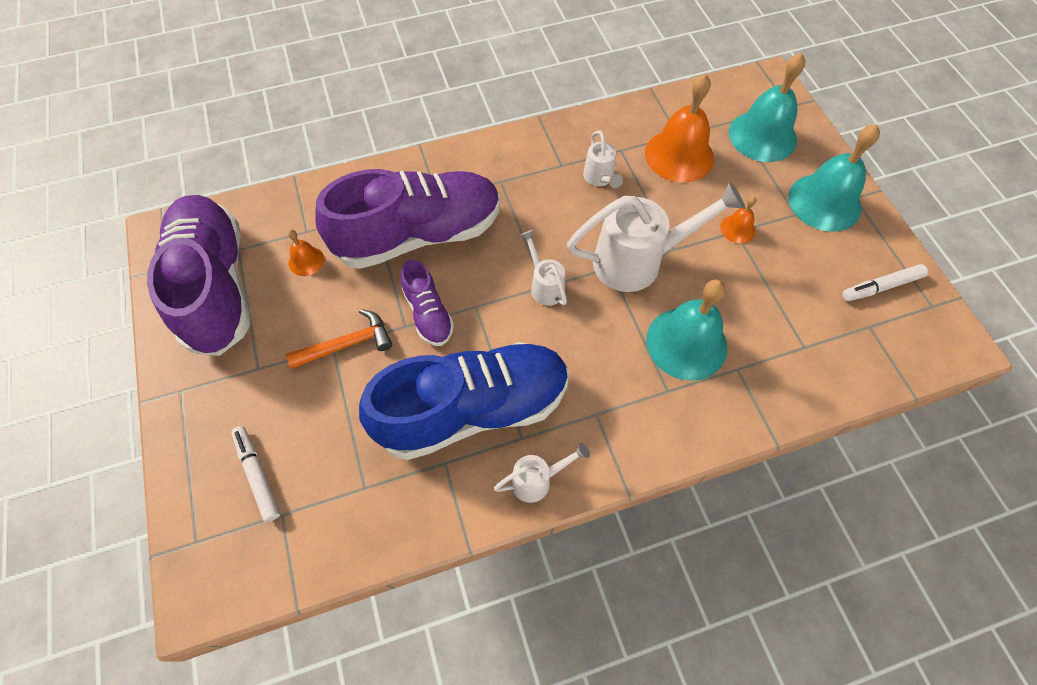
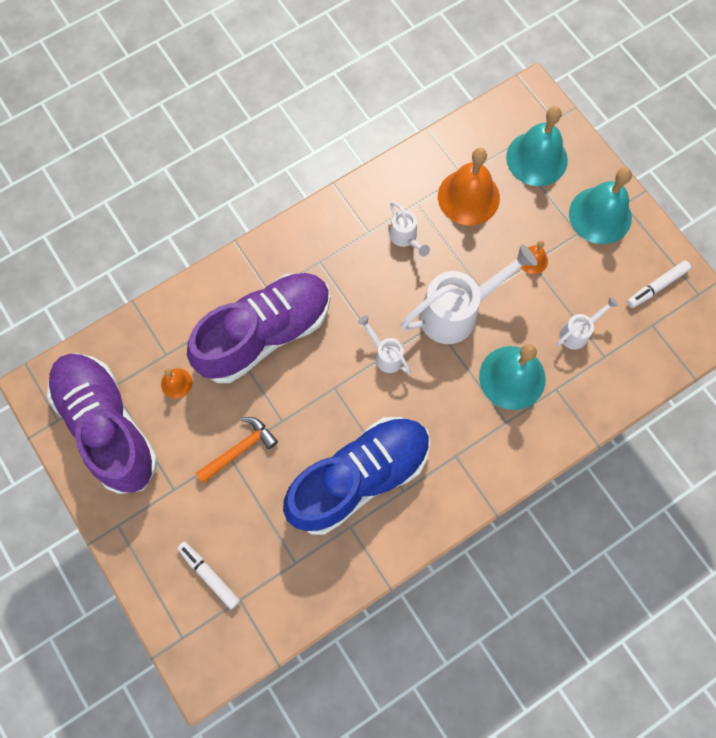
camera: 15 degrees left, 10 degrees up
(428, 314) = (297, 405): purple shoe -> none
(538, 480) = (425, 520): white watering can -> white watering can (578, 332)

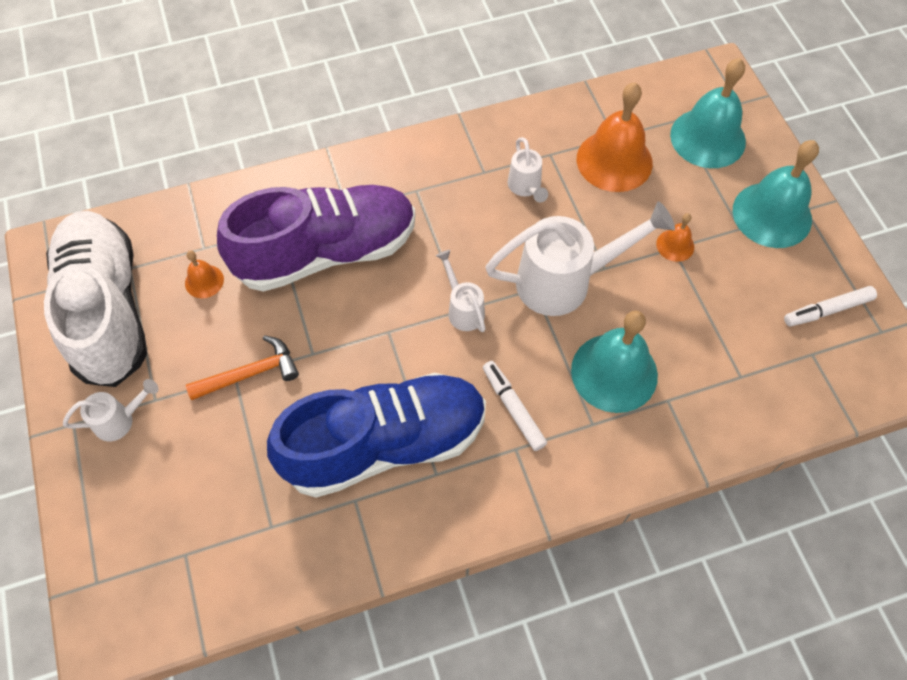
camera: 15 degrees right, 10 degrees down
(107, 427) = (107, 310): purple shoe -> white shoe
(209, 575) = (158, 513): white marker -> white marker (513, 408)
(578, 332) = (713, 340): white watering can -> white watering can (120, 420)

